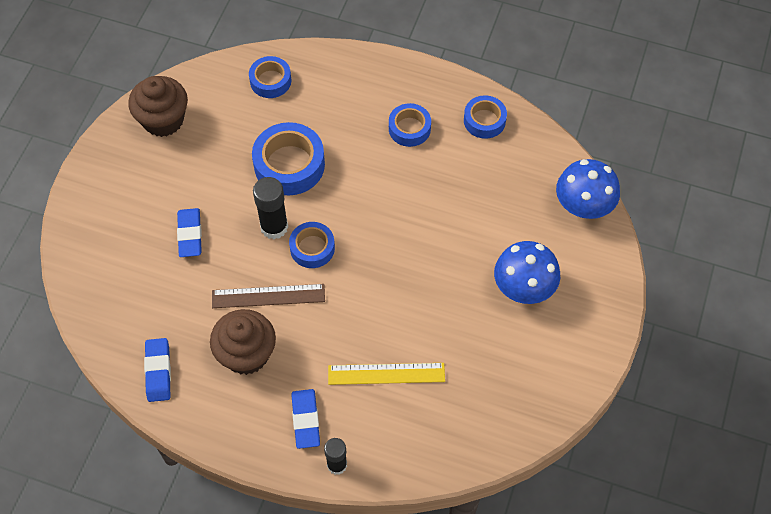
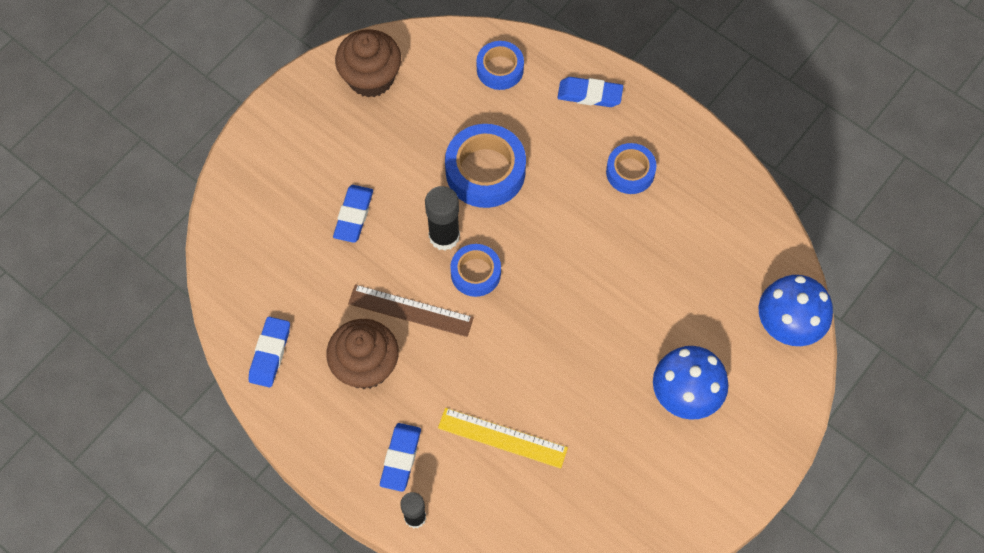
camera: 20 degrees right, 5 degrees up
(352, 79) = (589, 94): none -> blue eraser
(484, 120) = (716, 189): blue tape -> none

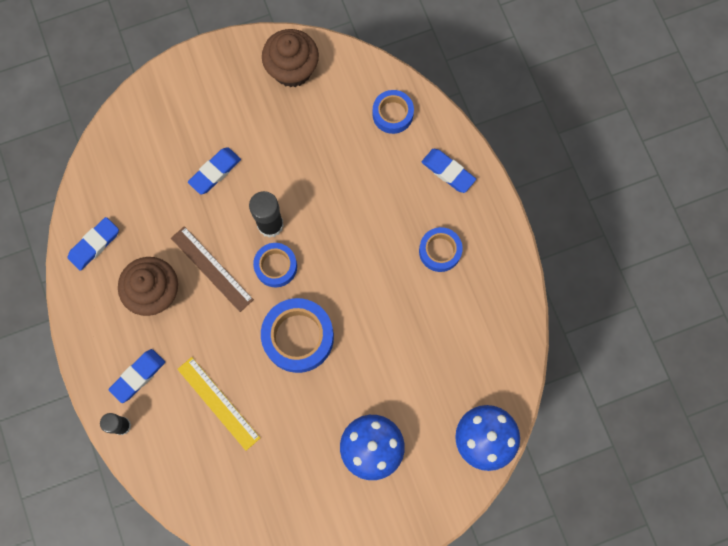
camera: 30 degrees right, 10 degrees up
(485, 171) = (331, 190): blue tape -> blue tape (298, 337)

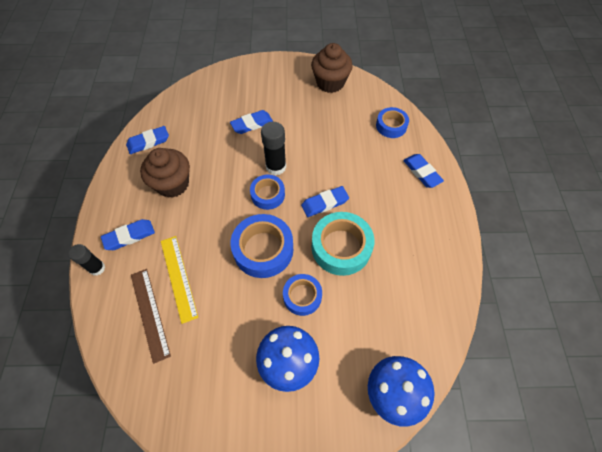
camera: 20 degrees right, 15 degrees down
(212, 268) = (221, 181): brown ruler -> brown ruler (150, 313)
(347, 254) = (324, 203): none -> blue eraser
(384, 303) = (341, 247): none -> turquoise tape
(440, 251) = (399, 224): blue tape -> blue tape (302, 296)

